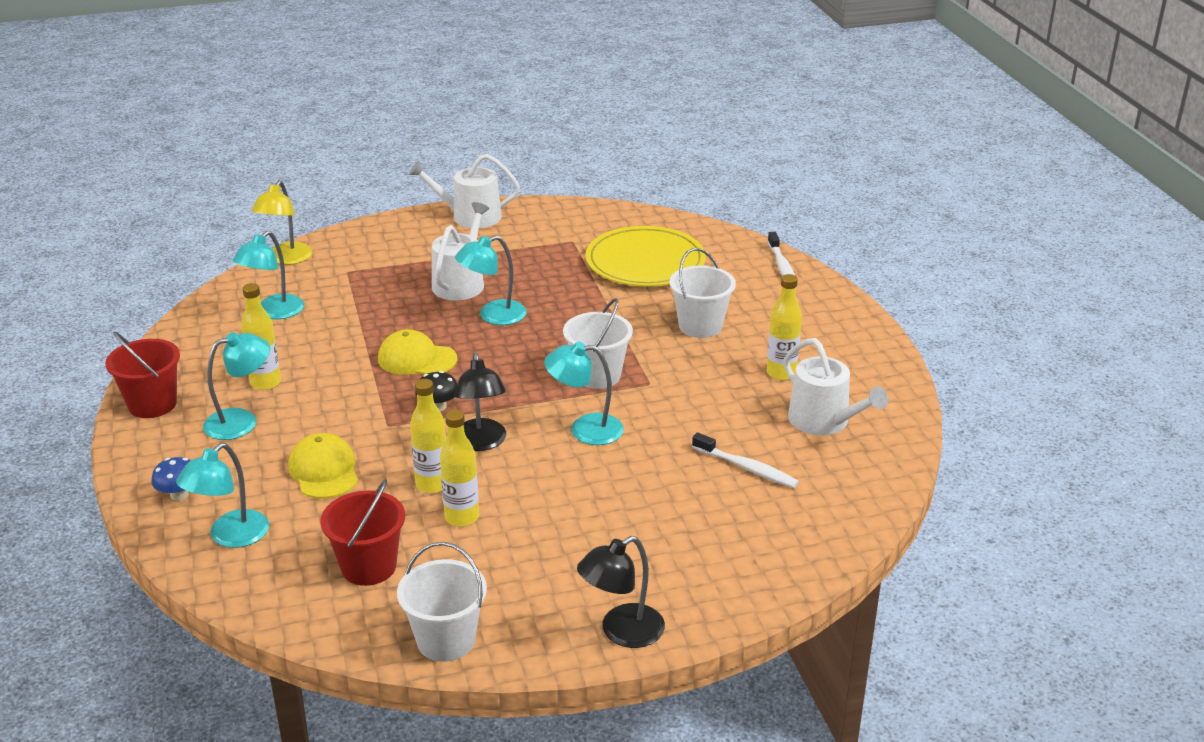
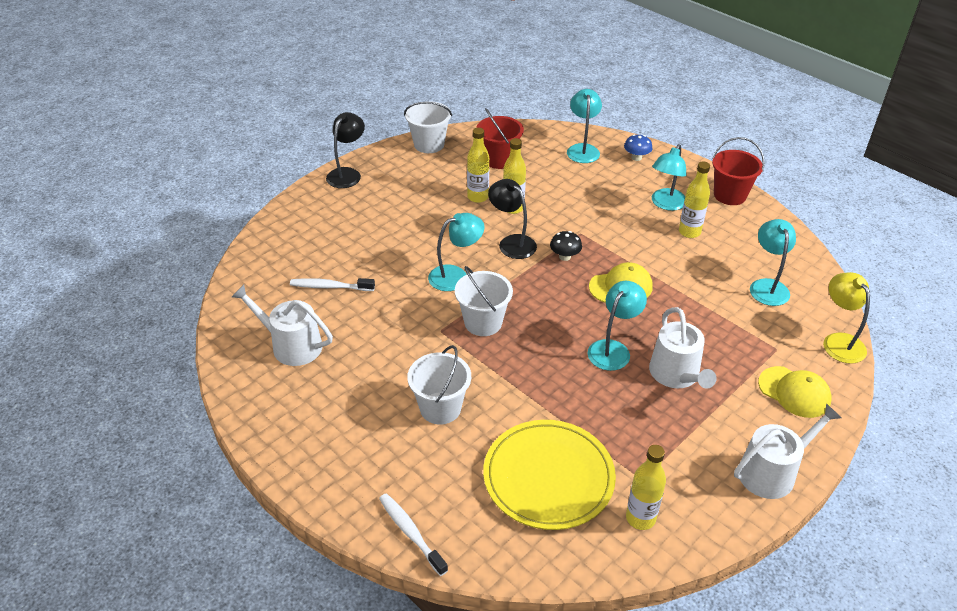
camera: 150 degrees right, 10 degrees up
(324, 471) = (581, 194): yellow cap -> yellow cap (794, 392)
(781, 373) = (345, 381): yellow bottle -> yellow bottle (640, 518)

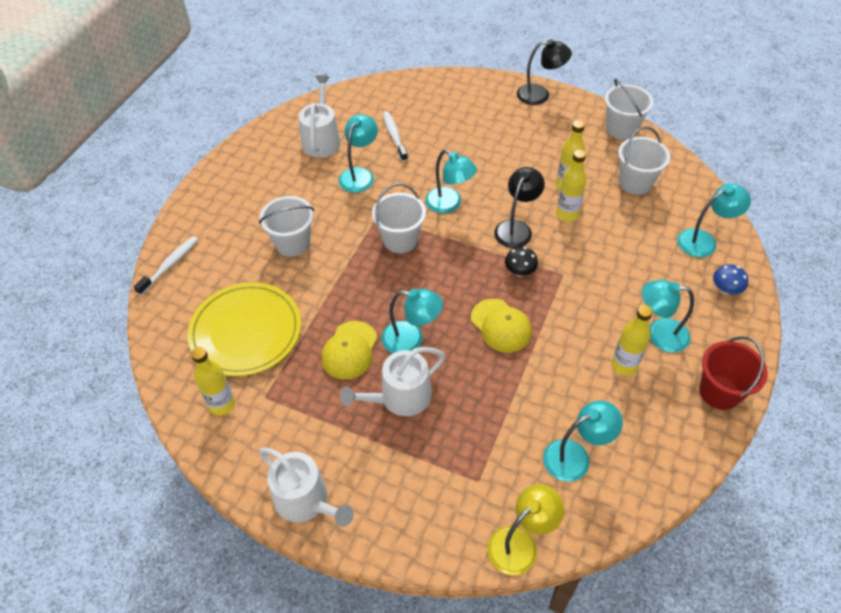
camera: 70 degrees right, 10 degrees up
(370, 328) = (360, 175): none -> turquoise lamp
(499, 160) = (635, 183): red bucket -> white bucket
(794, 392) = (420, 506): yellow cap -> yellow cap (349, 350)

